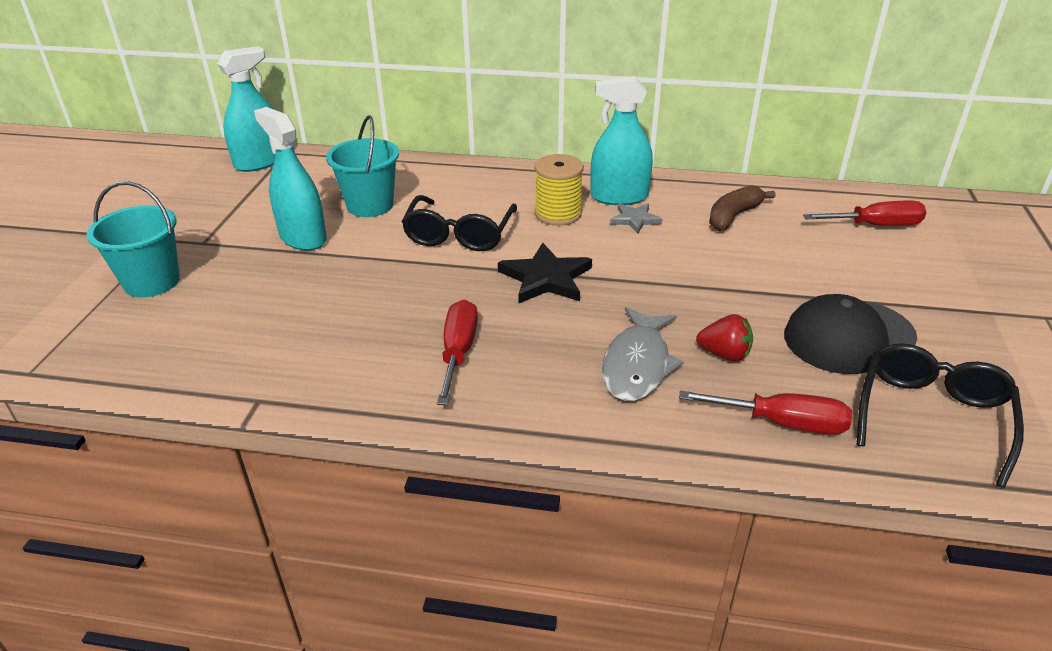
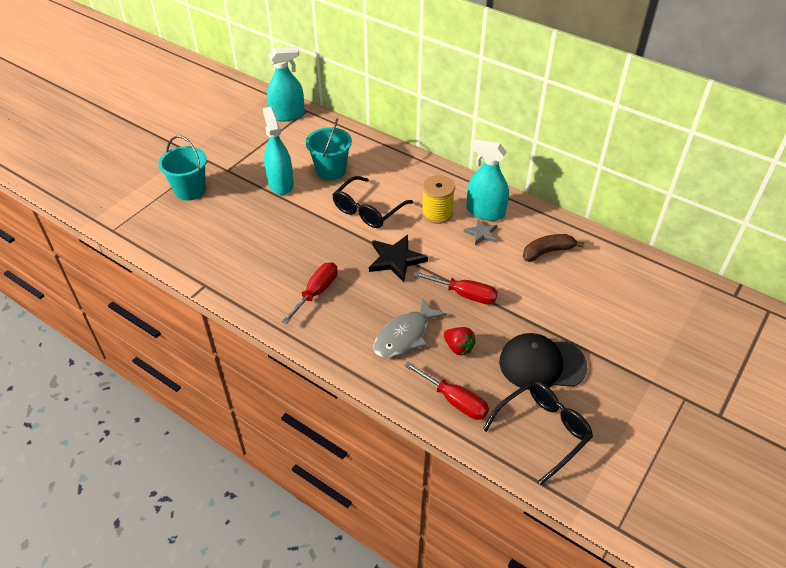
camera: 25 degrees right, 10 degrees up
(875, 225) = (638, 291): red screwdriver -> red screwdriver (464, 295)

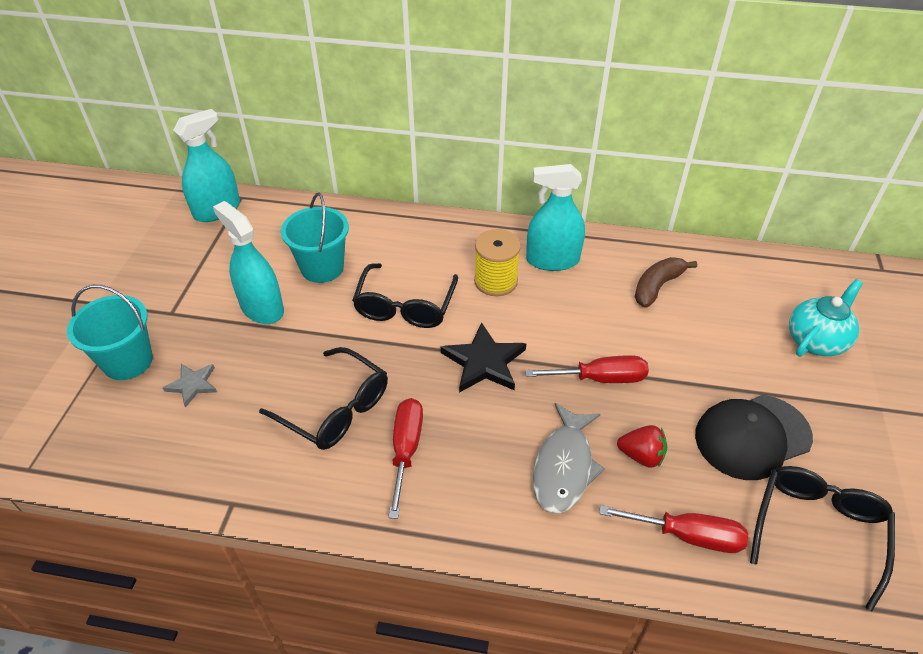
camera: 25 degrees left, 0 degrees up
(290, 256) = (336, 409): none -> black glasses
(481, 233) = (566, 289): grey star -> grey star (193, 385)
(638, 324) = (815, 341): none -> turquoise teapot

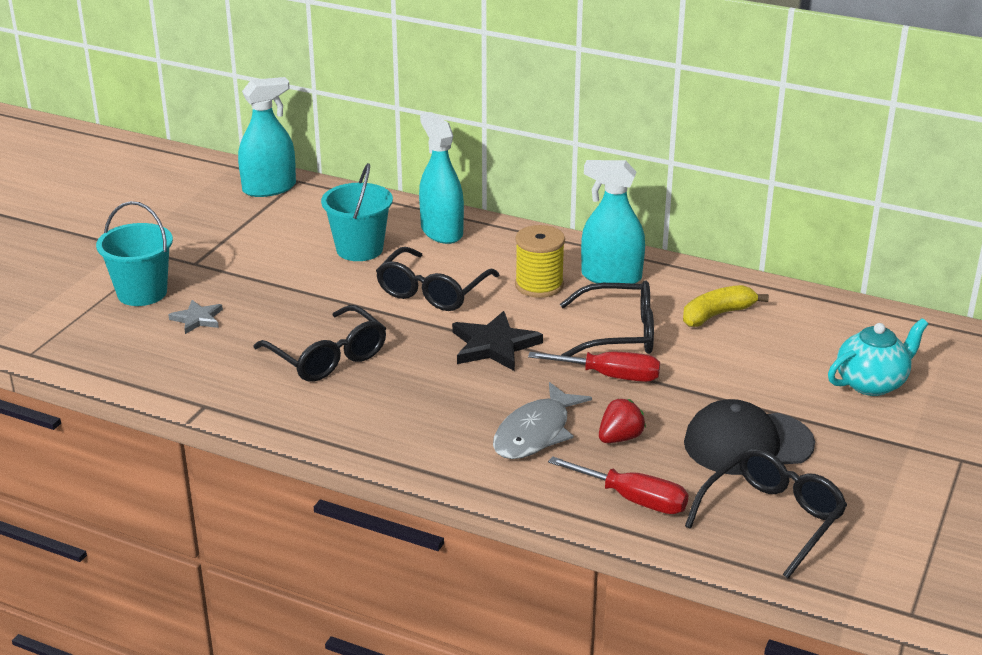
camera: 15 degrees right, 15 degrees down
(262, 308) = (285, 272): turquoise spray bottle -> turquoise spray bottle (441, 231)
(406, 450) = (384, 396): red screwdriver -> none
(587, 325) = (619, 334): none -> black glasses
(641, 456) = (620, 438): red strawberry -> red strawberry turned 75 degrees counterclockwise
(657, 286) = (717, 314): brown banana -> yellow banana

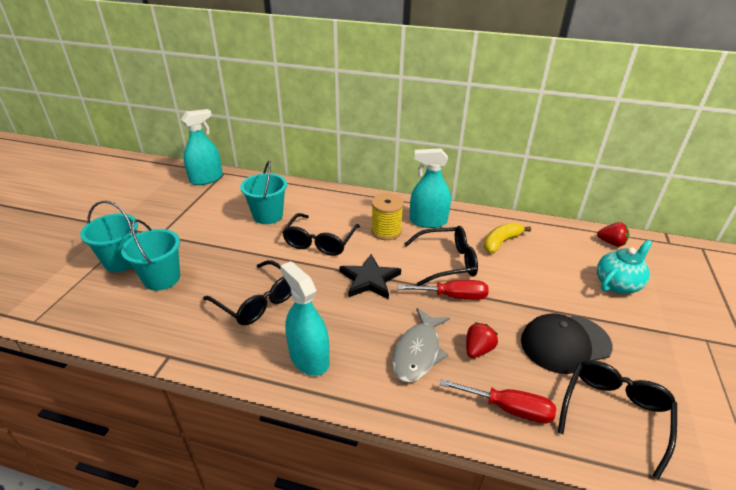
camera: 10 degrees left, 5 degrees up
(197, 319) = (162, 278): grey star -> turquoise bucket
(441, 231) = (317, 199): turquoise spray bottle -> turquoise spray bottle (309, 358)
(898, 330) = (611, 243): none -> red strawberry

